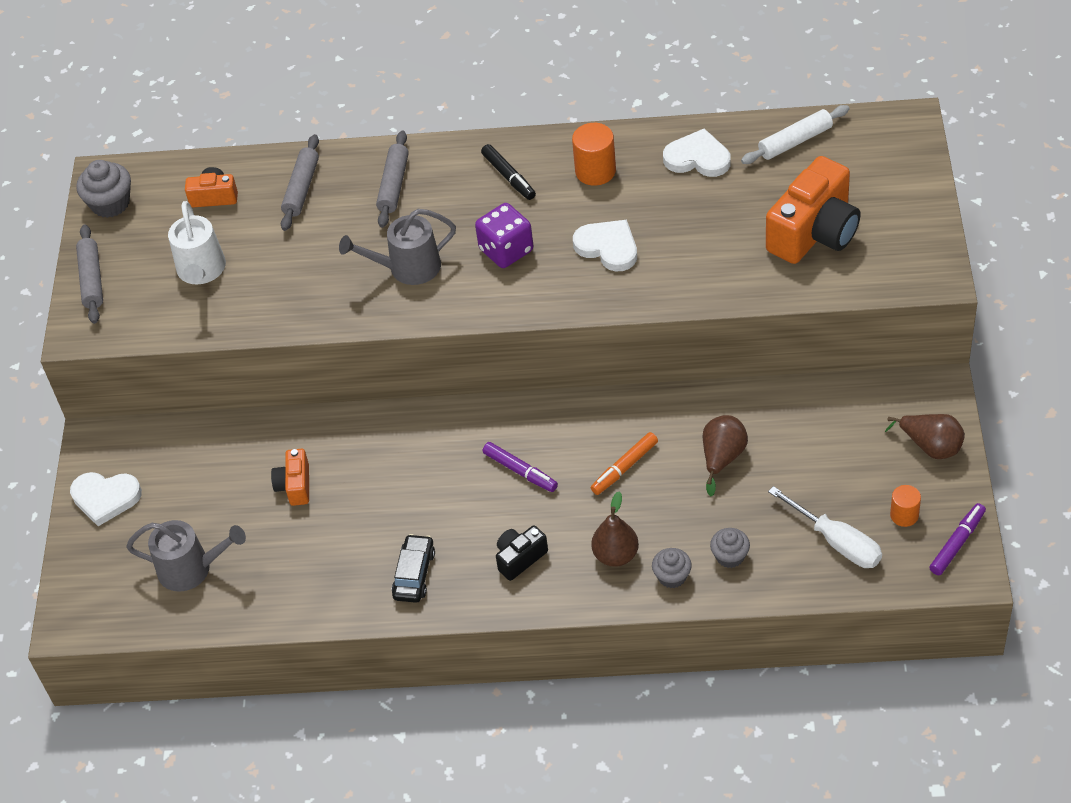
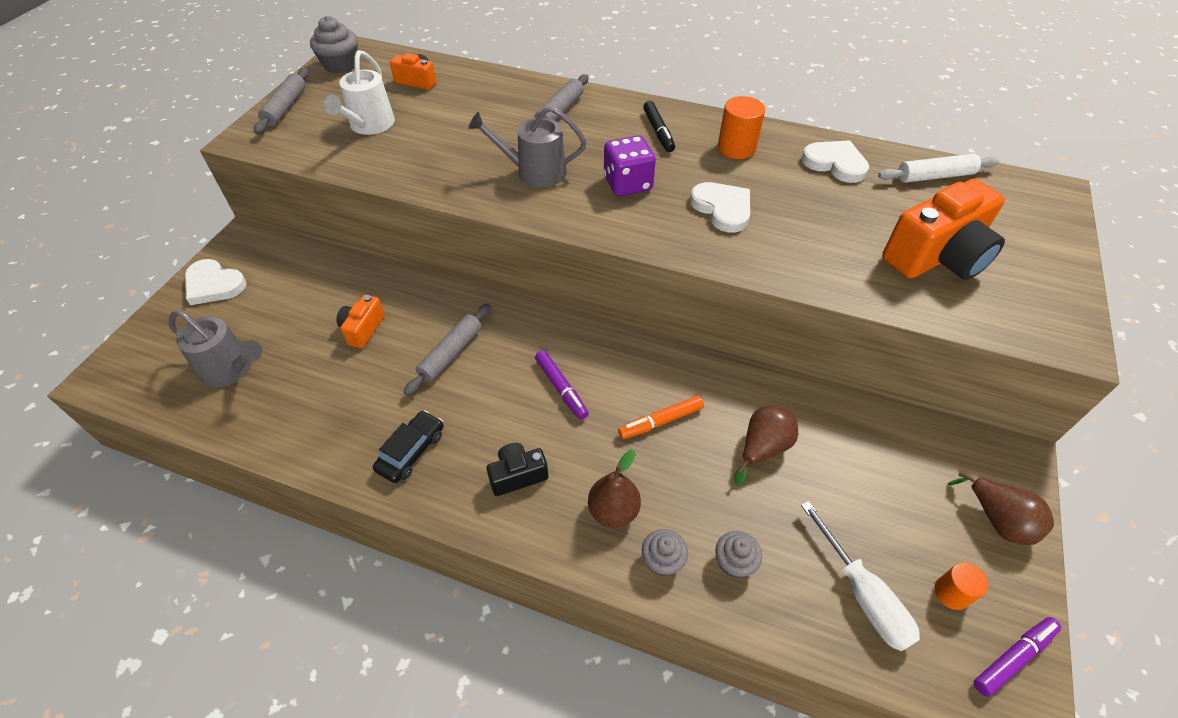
camera: 15 degrees right, 0 degrees up
(302, 188) = (486, 94): grey rolling pin -> grey rolling pin (451, 353)

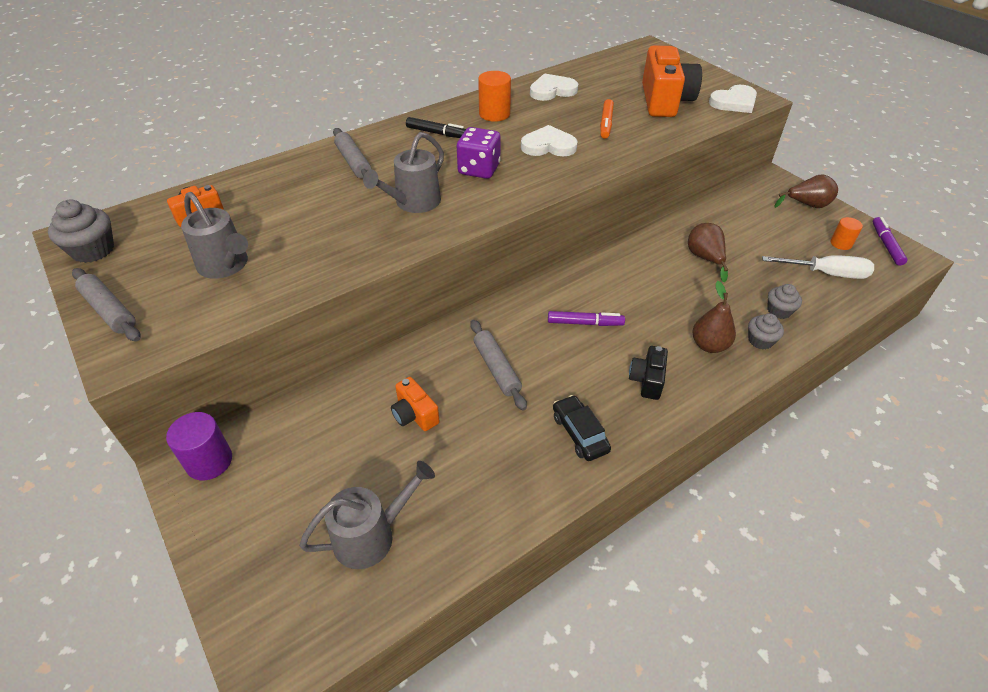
camera: 55 degrees left, 5 degrees down
(214, 285) = (228, 514): white heart -> white heart (734, 102)
(253, 248) = (209, 461): none -> purple cylinder
(369, 125) = (225, 265): white watering can -> grey watering can
(660, 421) = (652, 290): orange marker -> orange marker (606, 124)
(934, 176) = (599, 69): white rolling pin -> none

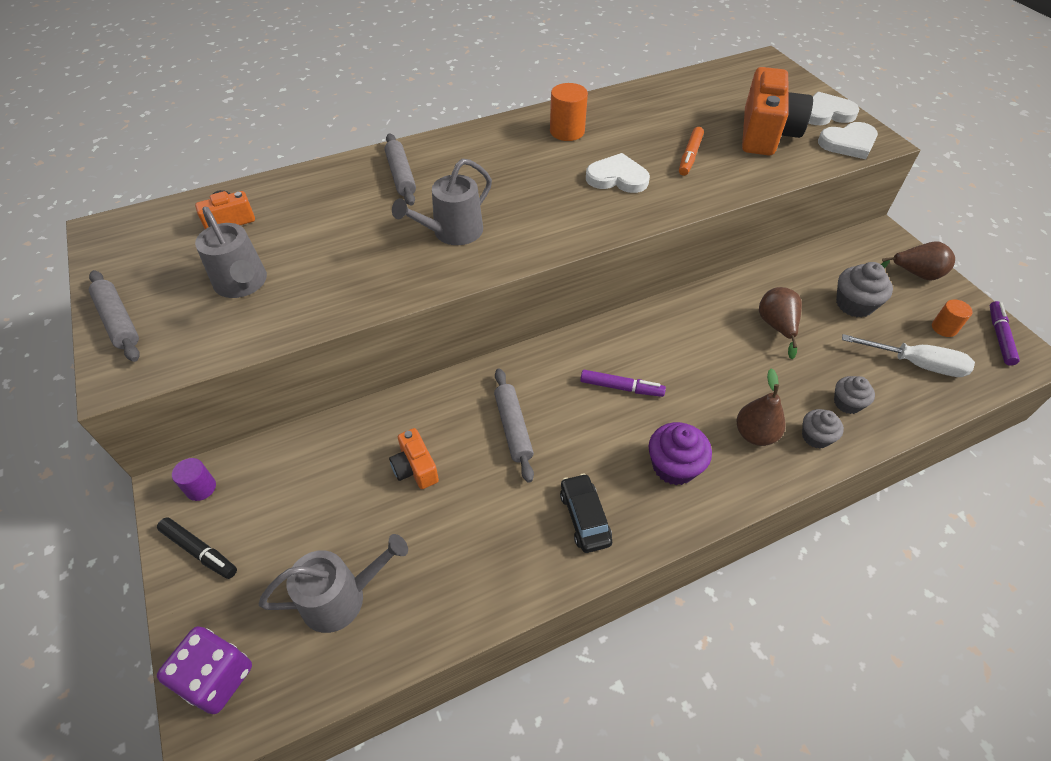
camera: 10 degrees right, 5 degrees up
(93, 250) = (118, 249): grey cupcake -> grey cupcake (854, 304)
(209, 461) = (201, 488): purple cylinder -> purple cylinder, size x0.64
(437, 133) = (498, 149): black marker -> black marker (200, 551)
(479, 169) = (533, 199): purple dice -> purple dice (217, 677)
(552, 90) = (639, 108): white heart -> white heart (826, 113)
(647, 380) = (674, 466): black camera -> purple cupcake

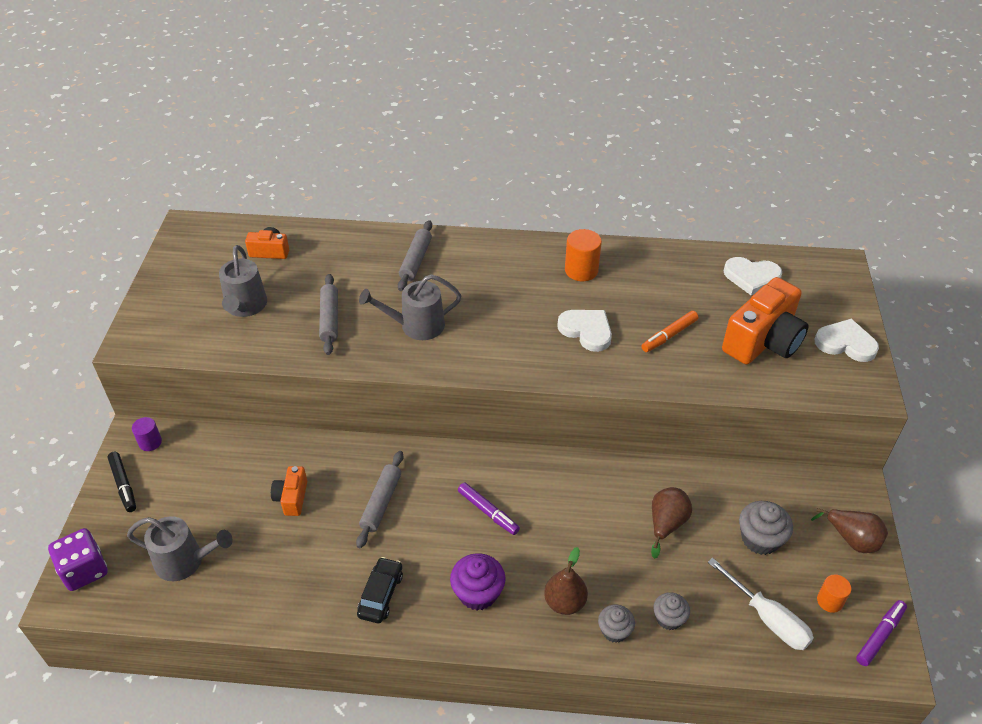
camera: 30 degrees right, 5 degrees down
(118, 321) = (154, 302): grey rolling pin -> grey rolling pin (329, 319)
(848, 143) = (836, 382): white heart -> white heart (751, 277)

